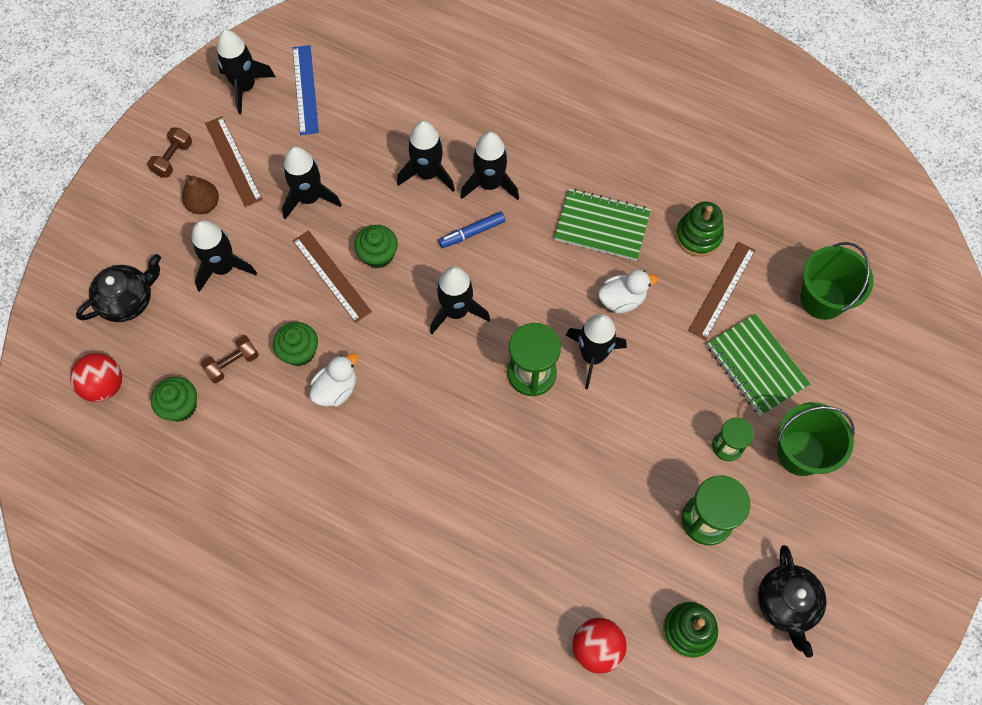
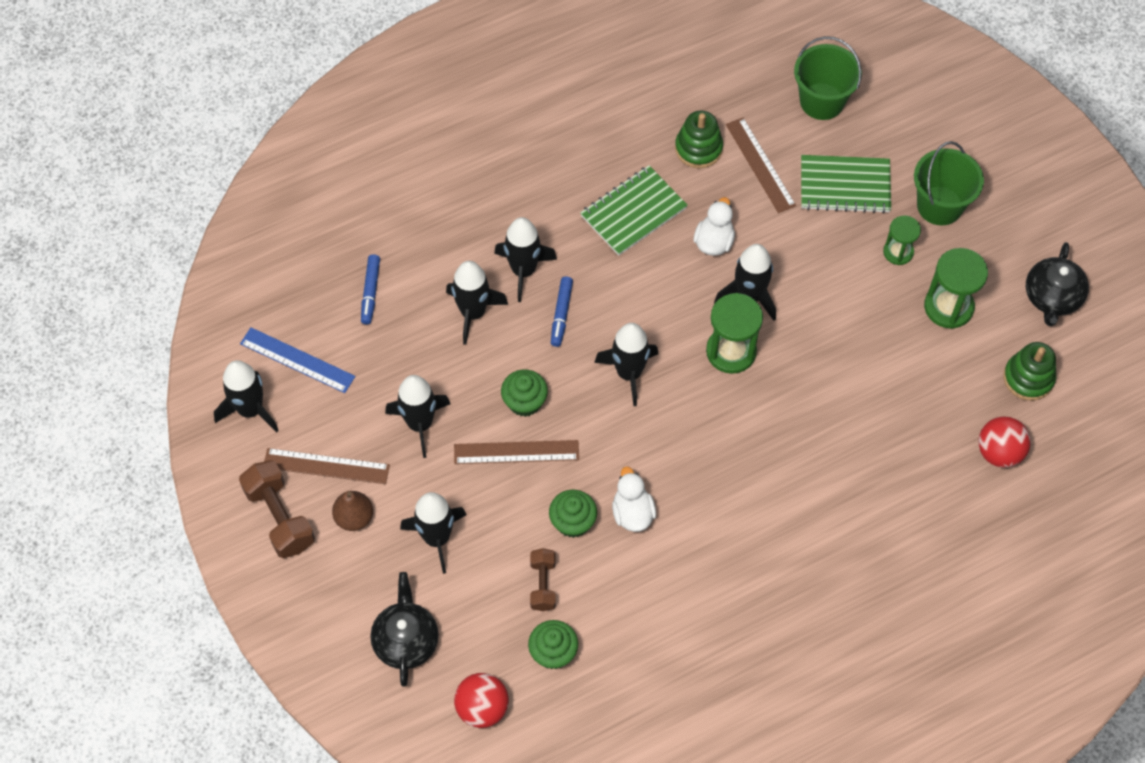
camera: 55 degrees left, 5 degrees down
(173, 159) = (280, 517): brown dumbbell -> brown dumbbell, size x1.63
(395, 98) = (371, 292): none -> blue marker
(786, 604) = (1052, 297): black teapot -> black teapot turned 75 degrees clockwise

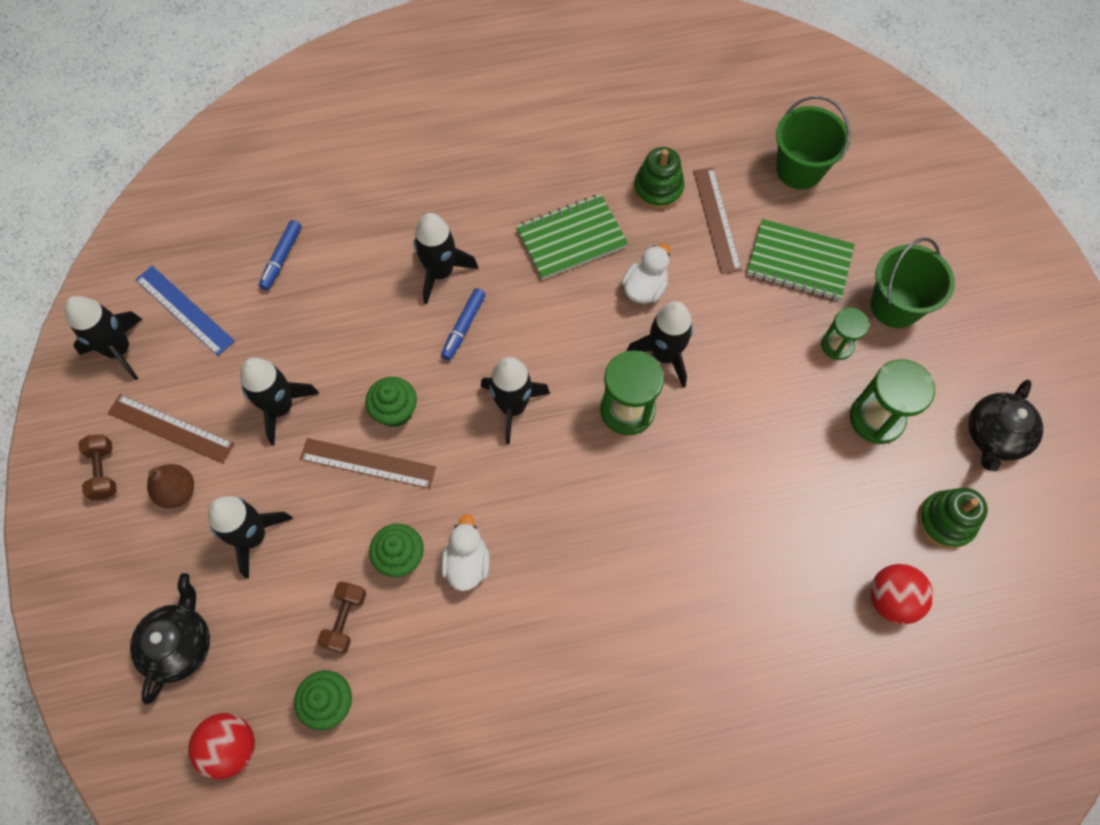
camera: 15 degrees right, 5 degrees up
(280, 517) = (104, 471): brown dumbbell -> brown dumbbell, size x0.61
(473, 313) = (375, 304): black rocket -> none

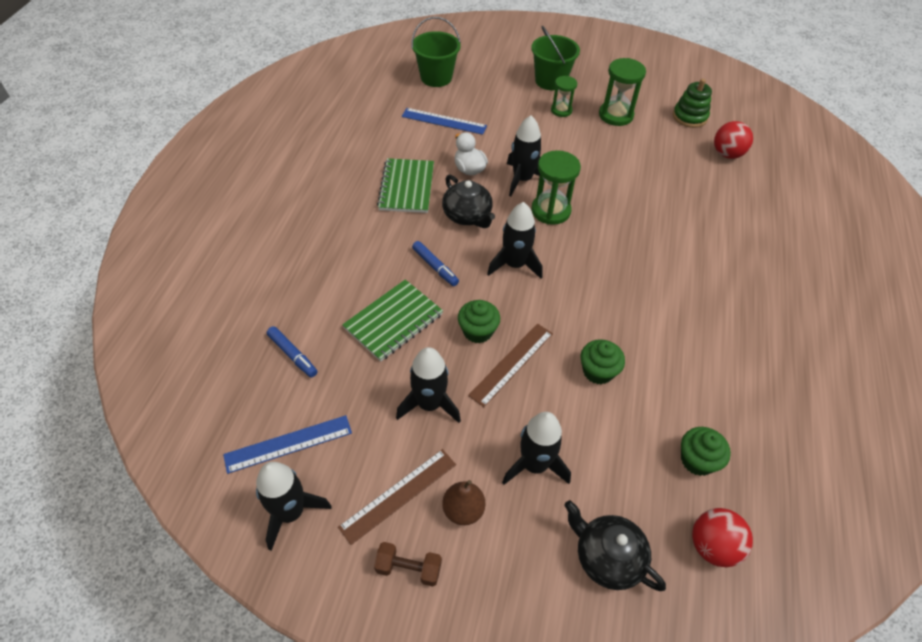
camera: 65 degrees left, 15 degrees down
(345, 619) = (634, 425): brown dumbbell -> none
(440, 272) = (381, 263): black rocket -> none
(467, 563) = (621, 334): white duck -> none
(658, 189) = (402, 136): green stacking toy -> none
(717, 220) = (444, 121): brown ruler -> blue ruler
(799, 261) = (497, 102): green notebook -> green notebook (393, 321)
(994, 436) = (649, 81): black teapot -> black teapot (467, 216)

